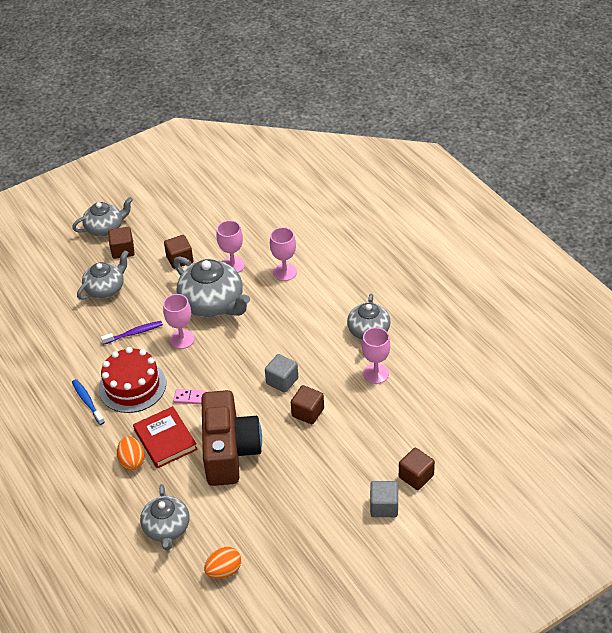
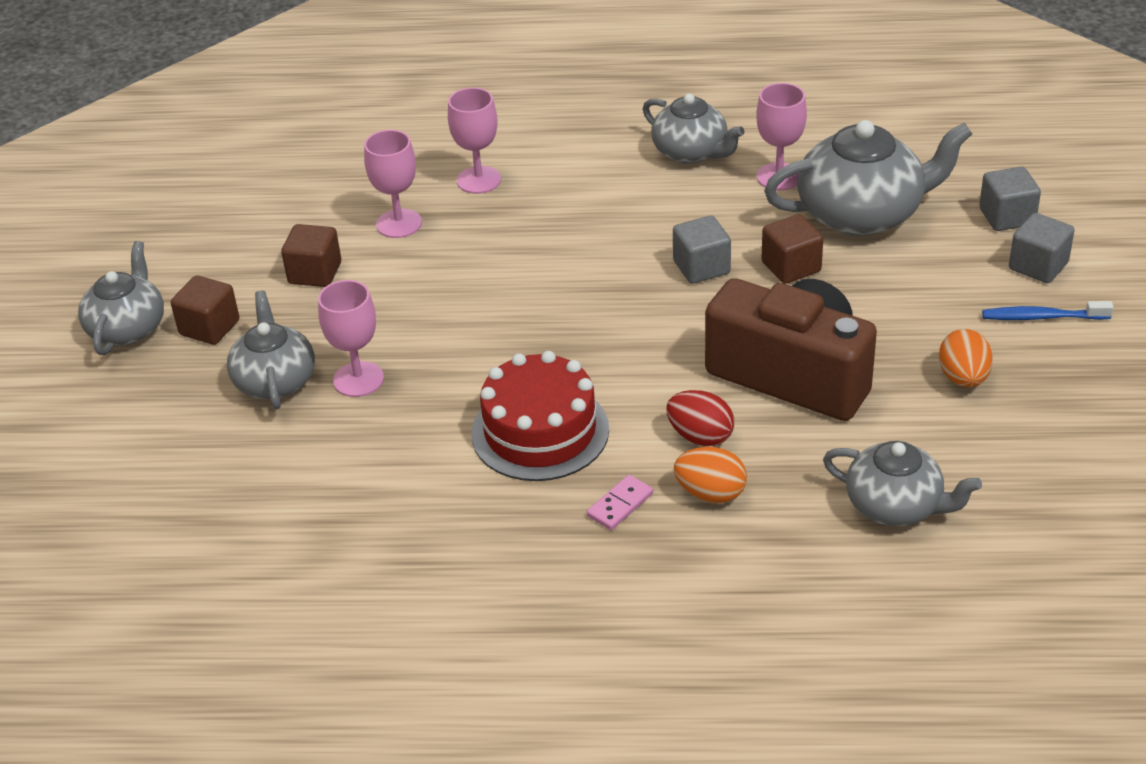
camera: 55 degrees left, 5 degrees down
(87, 401) = (518, 499): blue toothbrush -> blue toothbrush (1042, 317)
(134, 333) = (420, 385): purple toothbrush -> none
(165, 440) = (700, 437): red book -> red egg
(182, 339) = (497, 336): pink goblet -> pink goblet (358, 379)
(190, 398) = (636, 375): pink domino -> pink domino (620, 505)
(213, 304) = (458, 275): grey teapot -> grey teapot (862, 214)
(224, 571) = (1036, 472): orange egg -> orange egg (963, 378)
(416, 476) = (1006, 217): brown cube -> grey cube

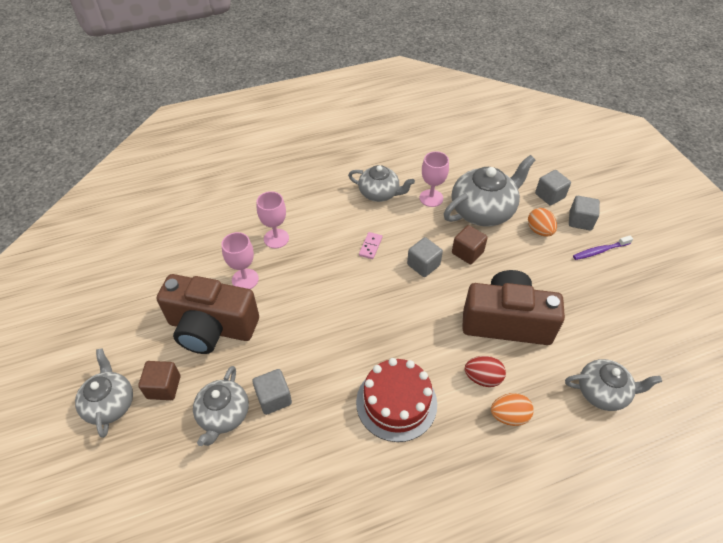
camera: 25 degrees left, 10 degrees up
(275, 380) = (223, 415): grey teapot -> grey teapot turned 135 degrees counterclockwise
(315, 273) = (211, 328): brown cube -> brown camera
(358, 379) = (274, 398): pink goblet -> grey cube
(620, 505) = (466, 441): pink domino -> pink domino (370, 246)
(963, 378) = (587, 299): orange egg -> orange egg (539, 231)
(1042, 317) = (600, 251): blue toothbrush -> purple toothbrush

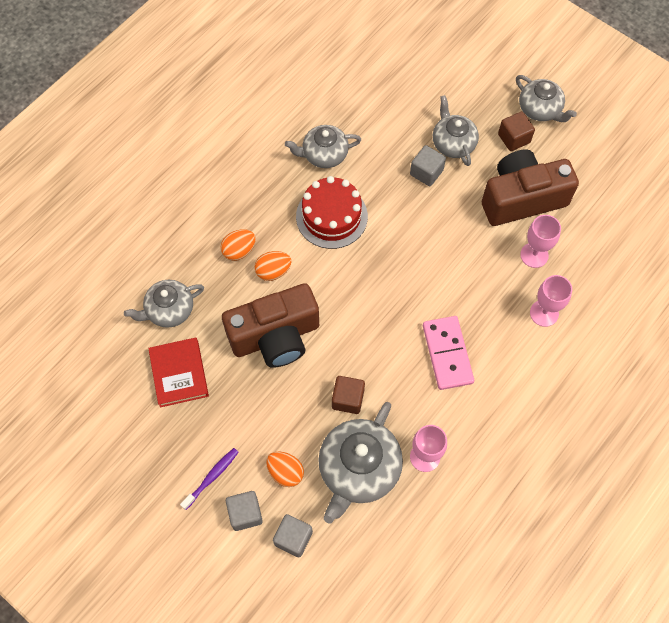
camera: 150 degrees right, 15 degrees up
(370, 246) = (447, 354): pink domino -> pink domino, size x2.05
(379, 193) = (484, 432): grey teapot -> grey teapot (324, 154)
(423, 265) = (383, 359): grey cube -> none
(482, 378) = (273, 271): red egg -> orange egg
(607, 332) = (179, 373): none -> red book

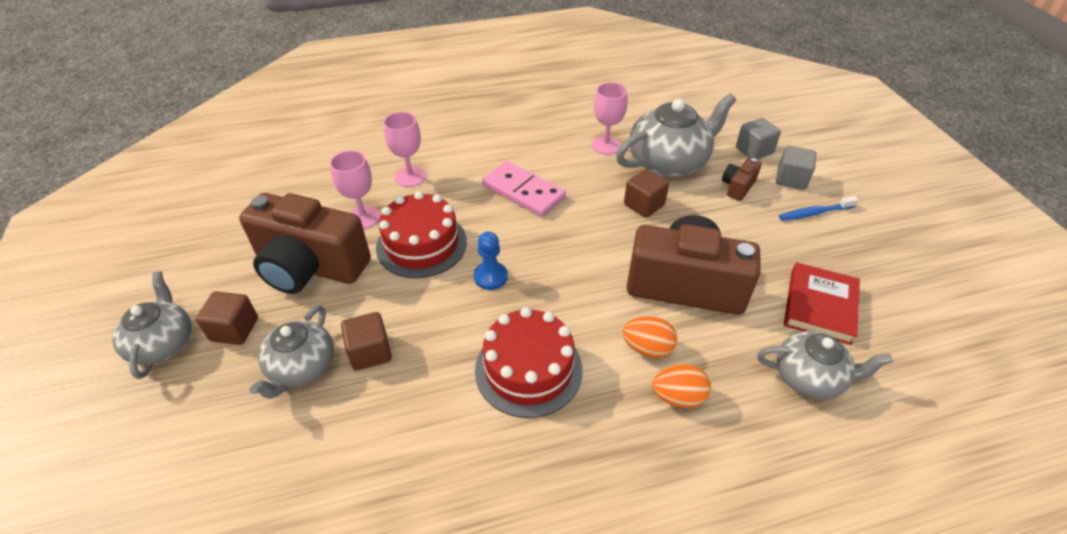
camera: 145 degrees left, 20 degrees down
(211, 477) = (814, 213): purple toothbrush -> blue toothbrush
(285, 472) = (737, 187): orange egg -> brown camera
(324, 154) = (469, 460): grey teapot -> none
(404, 262) = (491, 277): none -> blue pawn
(426, 172) = (370, 352): grey cube -> brown cube
(447, 354) = (523, 191): pink domino -> pink domino turned 75 degrees counterclockwise
(472, 259) = (421, 244): none -> red cake

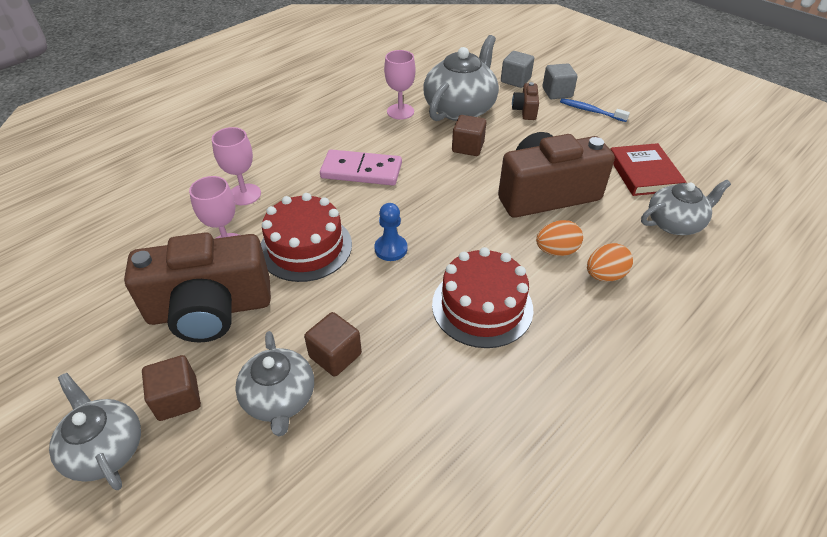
camera: 30 degrees left, 0 degrees up
(814, 213) = (590, 111): blue toothbrush -> blue toothbrush turned 75 degrees clockwise

